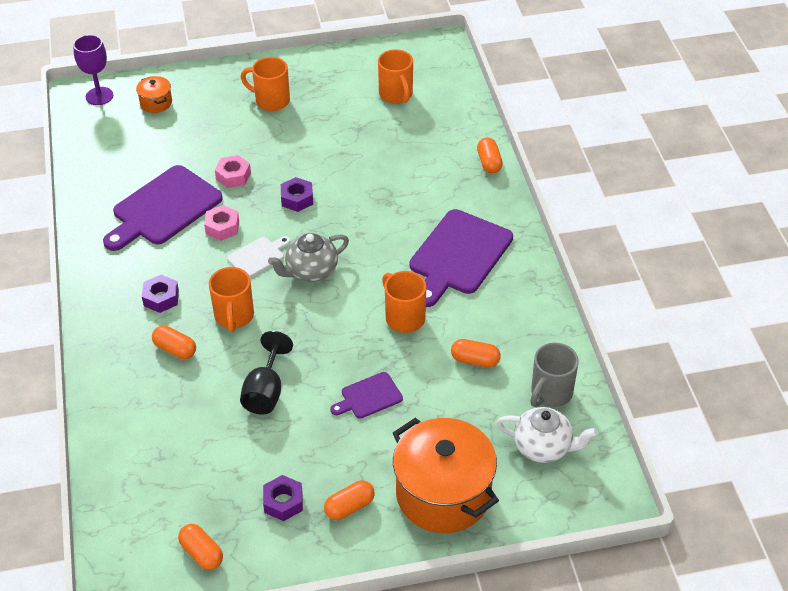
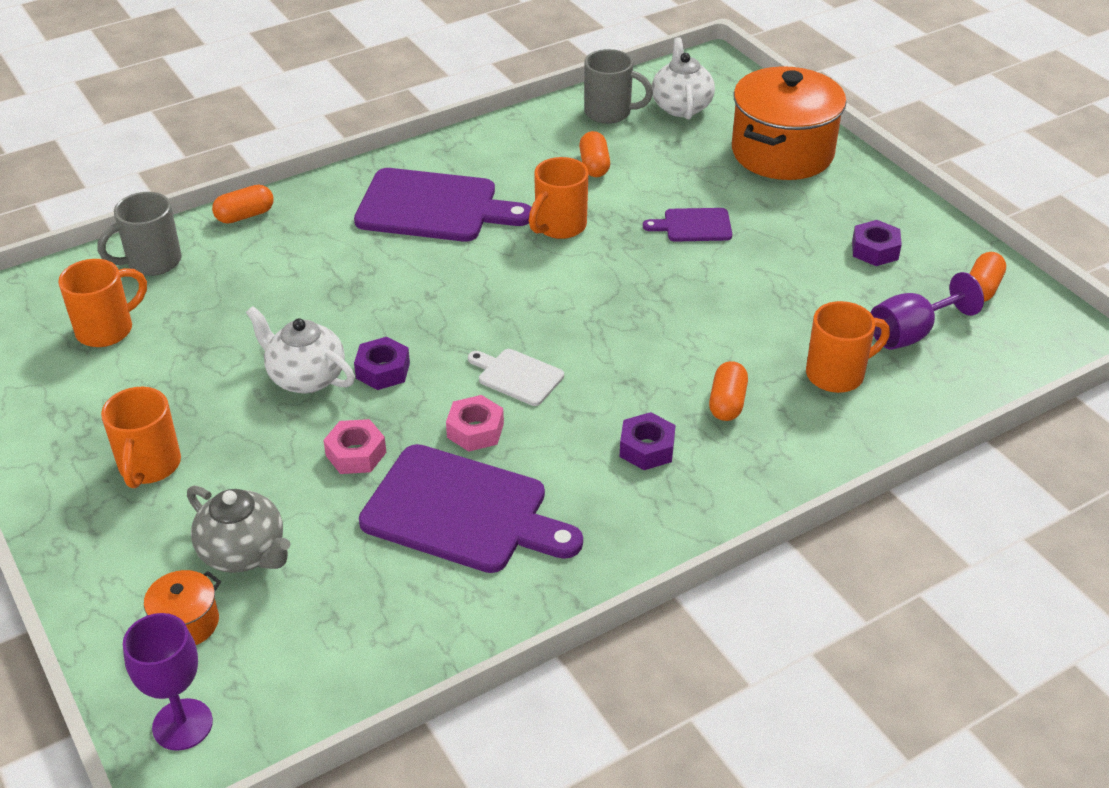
camera: 110 degrees left, 5 degrees down
(180, 481) = (911, 333): none -> purple goblet
(234, 316) = (639, 366): orange mug -> orange mug (837, 374)
(266, 391) = (739, 304): black goblet -> none
(309, 166) = (305, 377): none -> white teapot
(311, 271) = (520, 319): grey teapot -> grey teapot (244, 553)
(349, 507) = (844, 205): orange capsule -> none
(369, 396) = (693, 225): purple cutting board -> purple cutting board turned 135 degrees clockwise
(455, 117) = (152, 262): none -> grey mug

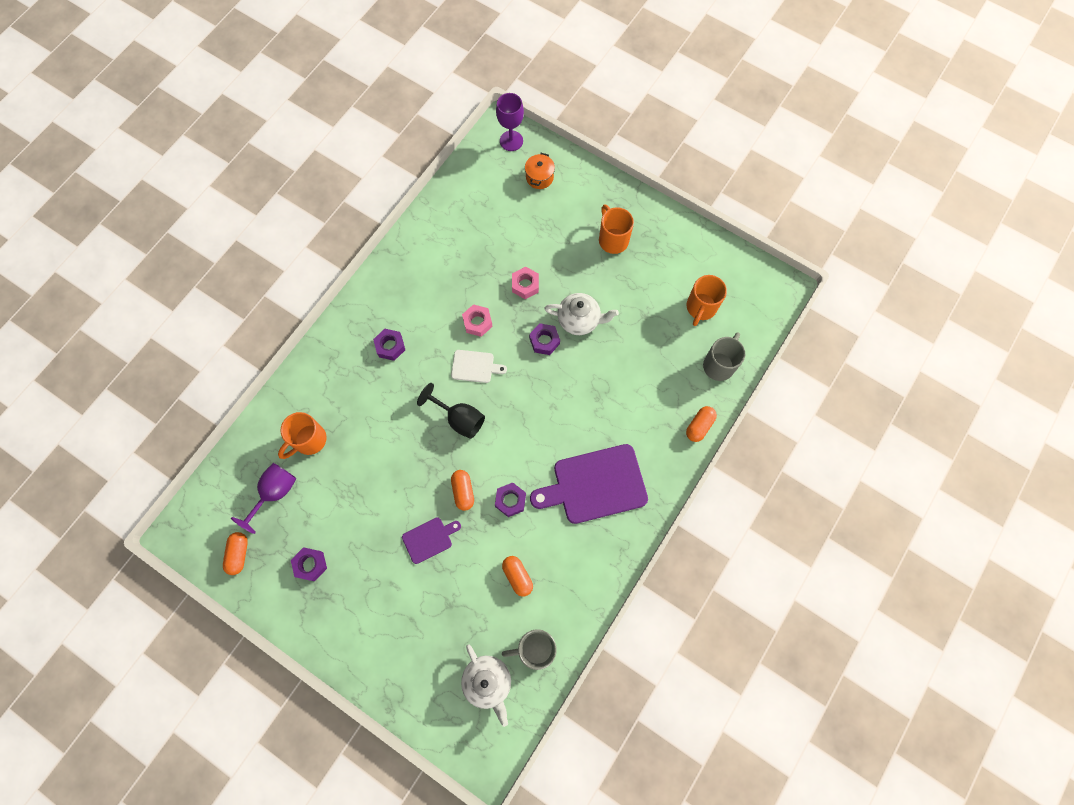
camera: 155 degrees right, 30 degrees up
(244, 553) = (539, 216): grey teapot -> none
(462, 512) = (459, 274): purple cutting board -> none
(559, 226) = (510, 500): orange mug -> purple nut
(581, 325) = (459, 418): none -> black goblet
(727, 403) = (361, 394): orange capsule -> orange capsule (463, 491)
(782, 153) = (397, 652): orange pot -> none

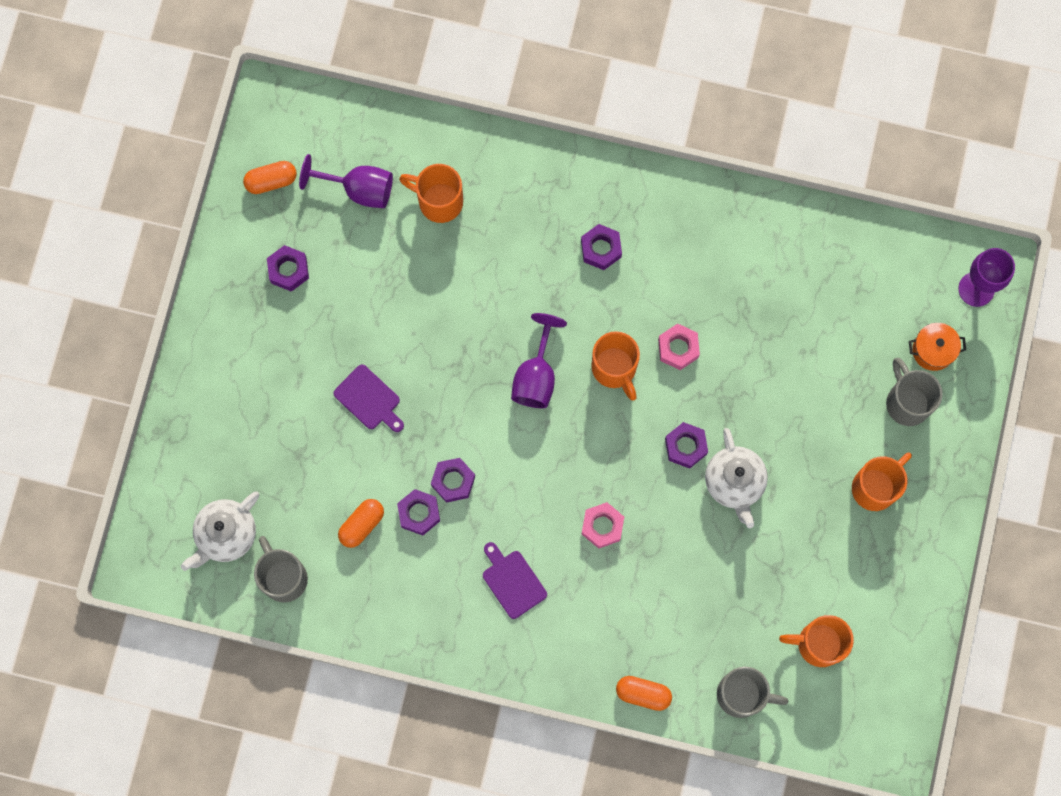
camera: 70 degrees right, 5 degrees up
(459, 418) = (536, 376): black goblet -> purple goblet
(463, 491) = (443, 417): orange capsule -> none
(475, 366) = (614, 369): white cutting board -> orange mug
(524, 532) = (419, 513): none -> purple nut
(525, 285) = (757, 391): pink nut -> pink nut (602, 526)
(566, 203) = (907, 402): none -> grey mug
(595, 485) = (512, 581): purple cutting board -> purple cutting board, size x0.50

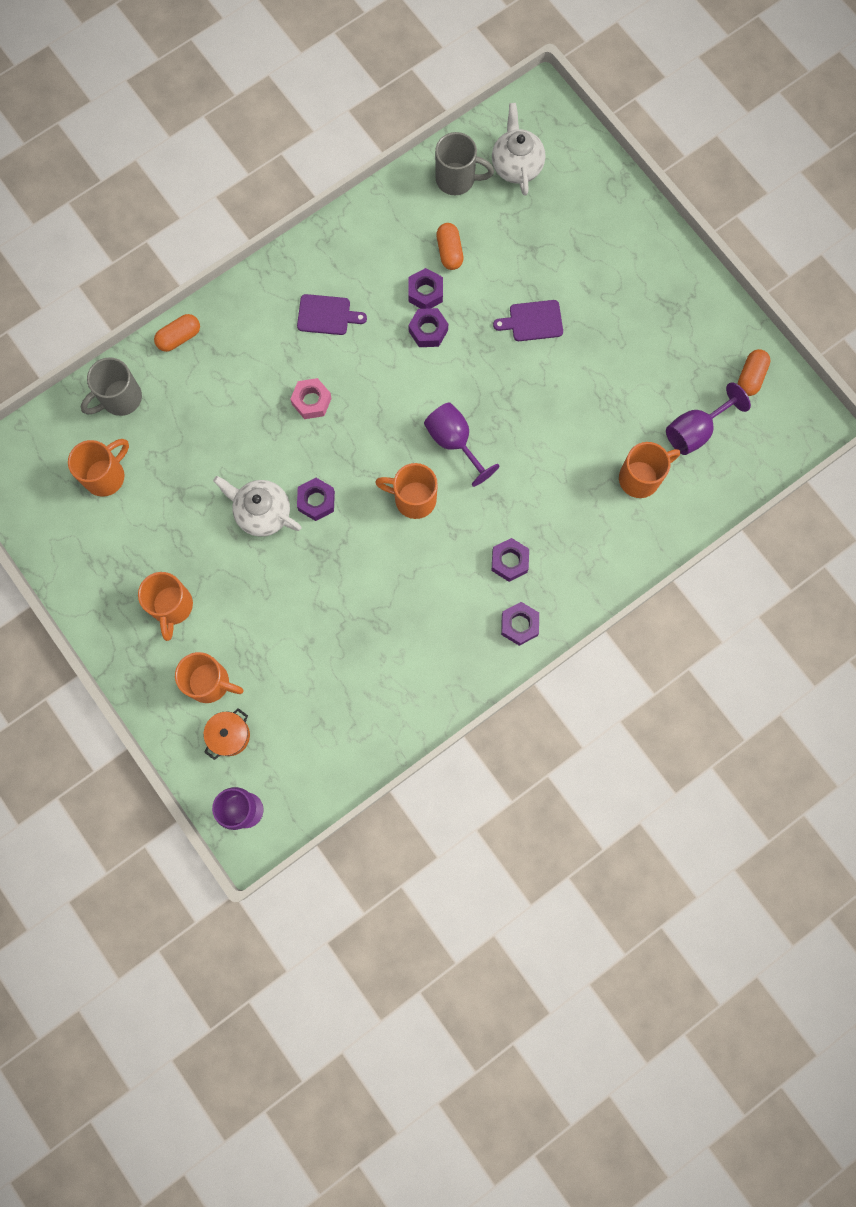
camera: 130 degrees right, 0 degrees up
(288, 270) = (672, 339): purple nut -> purple nut (519, 625)
(678, 348) = (390, 554): pink nut -> none
(907, 402) = (210, 683): grey mug -> orange mug

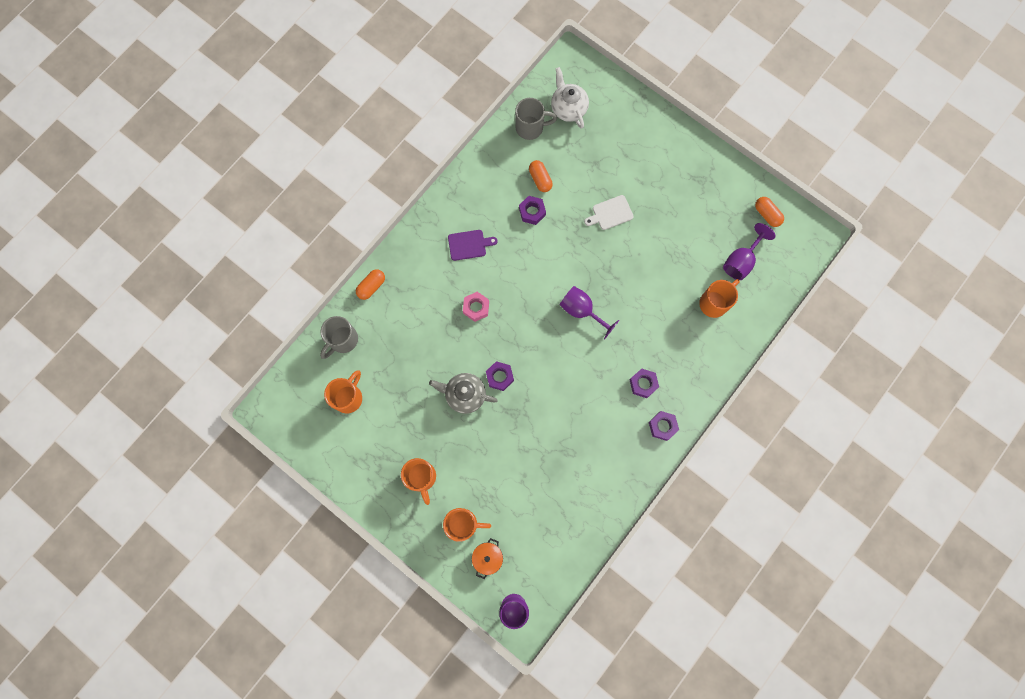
camera: 15 degrees left, 0 degrees up
(262, 513) = (465, 395): white teapot -> grey teapot
(413, 499) = (565, 358): orange mug -> none
(428, 331) = (541, 238): purple nut -> none
(533, 321) = (610, 213): purple cutting board -> white cutting board
(750, 377) = (767, 214): orange capsule -> orange capsule turned 45 degrees counterclockwise

